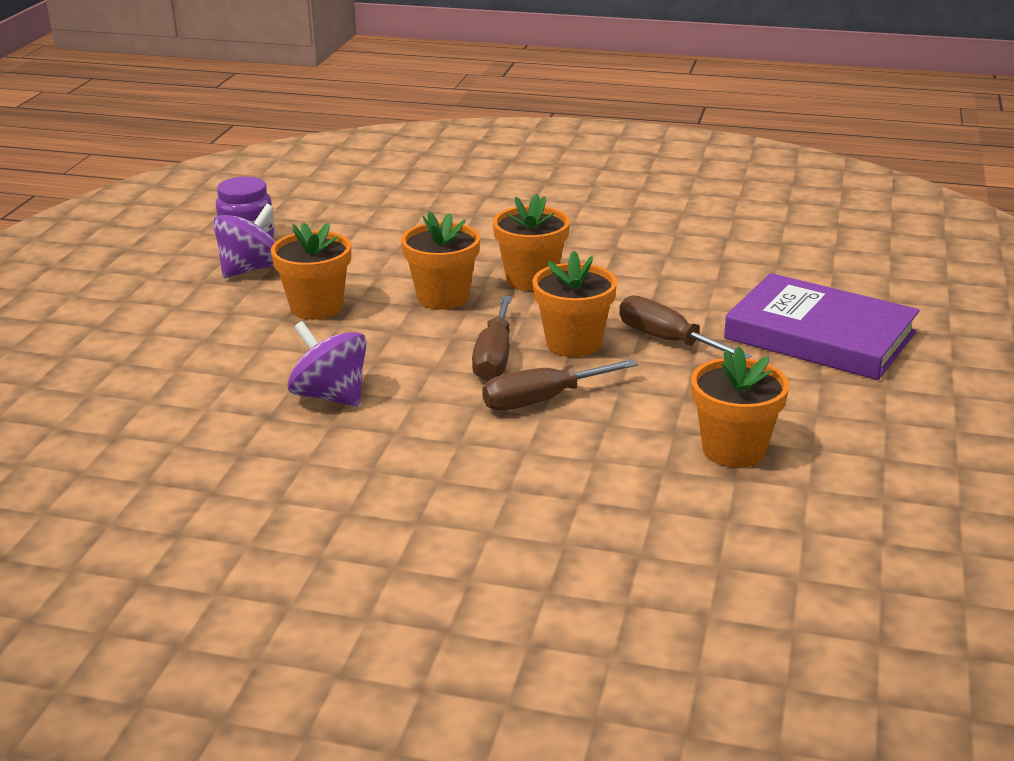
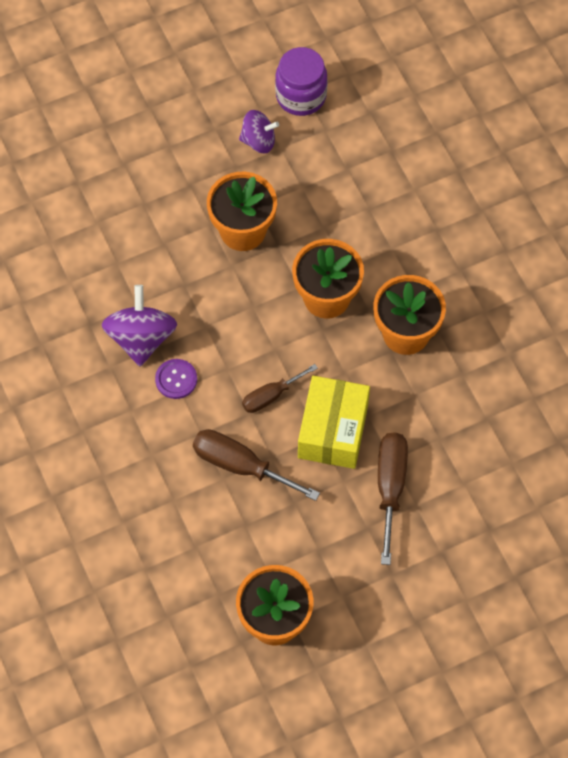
camera: 50 degrees right, 35 degrees up
(250, 269) = (258, 141): purple spinning top -> purple spinning top, size x0.64
(402, 396) = (176, 379): none -> purple button
(494, 357) = (271, 396): brown screwdriver -> brown screwdriver, size x0.63
(573, 343) = (333, 431): orange flower pot -> yellow box
(819, 336) = (486, 585): purple book -> none

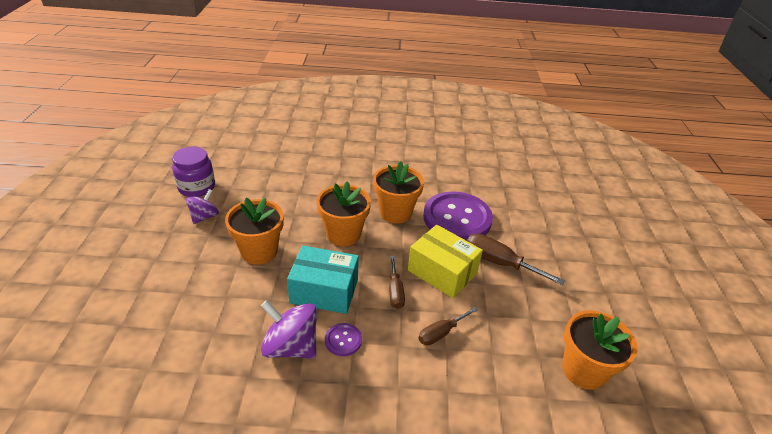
camera: 65 degrees left, 25 degrees down
(228, 327) = (324, 291): none -> turquoise box
(240, 466) = (441, 333): brown screwdriver -> brown screwdriver, size x0.63
(444, 409) = (457, 218): none -> purple button

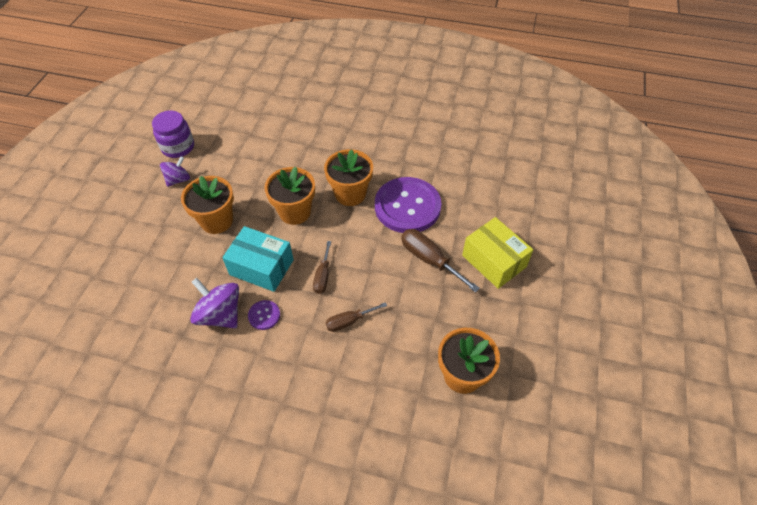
camera: 15 degrees right, 15 degrees up
(442, 272) = (372, 262): yellow box -> yellow box (494, 261)

